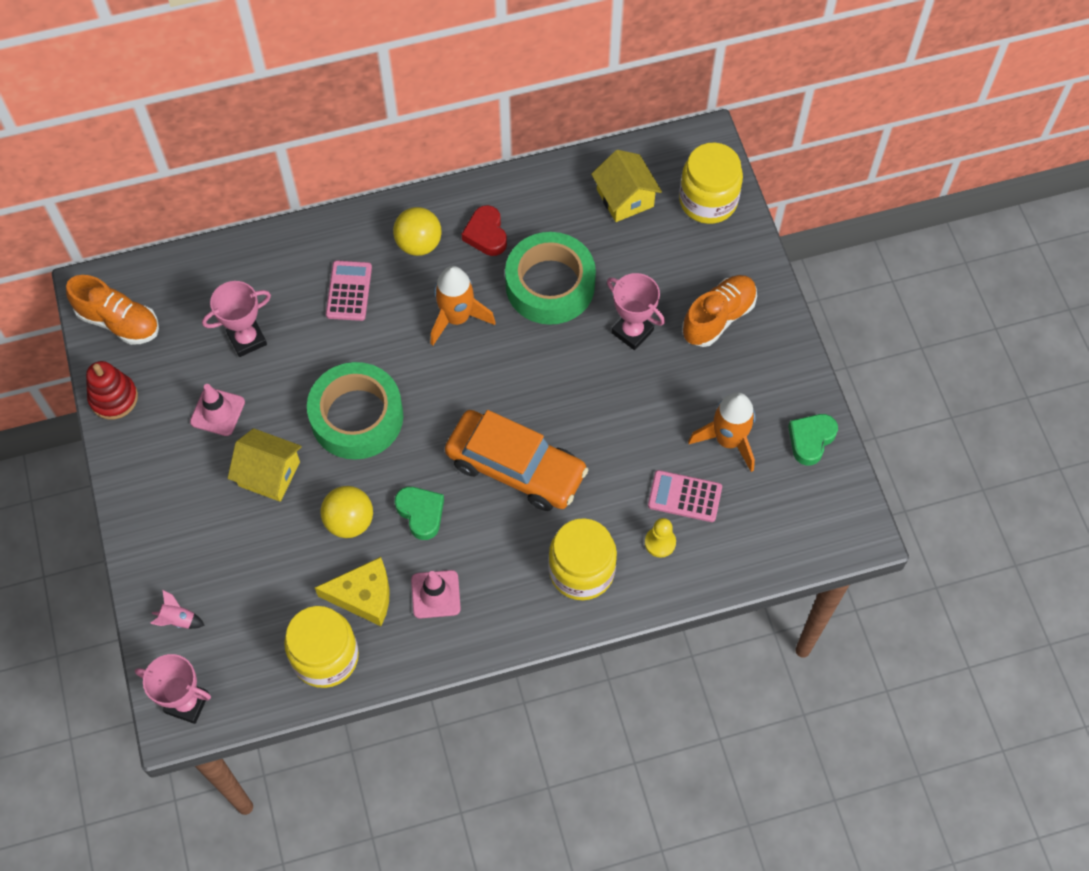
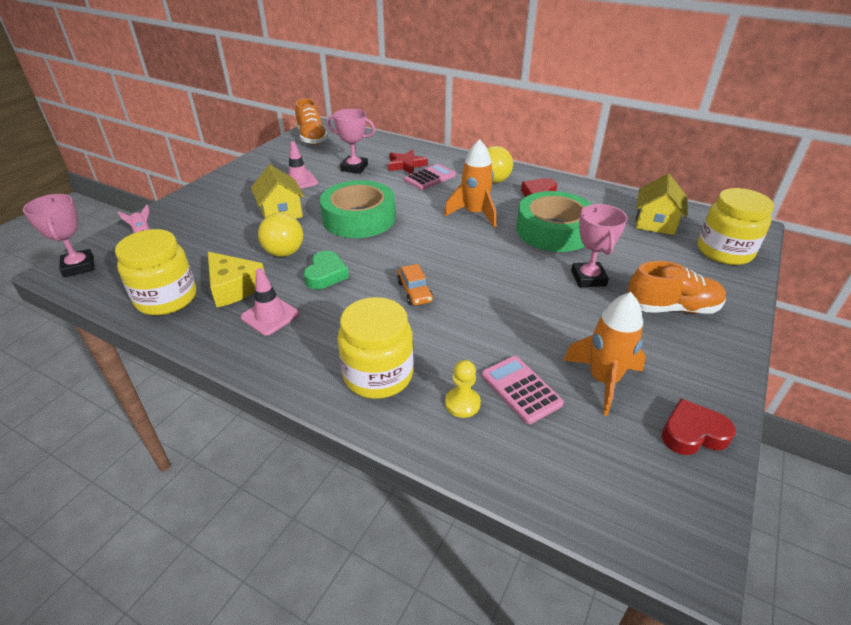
camera: 45 degrees right, 25 degrees down
(113, 398) = (267, 155): red stacking toy -> none
(297, 288) = (406, 165): none -> red star
(516, 468) = (414, 292): orange car -> orange car, size x0.43
(811, 440) = (692, 433): green heart -> red heart

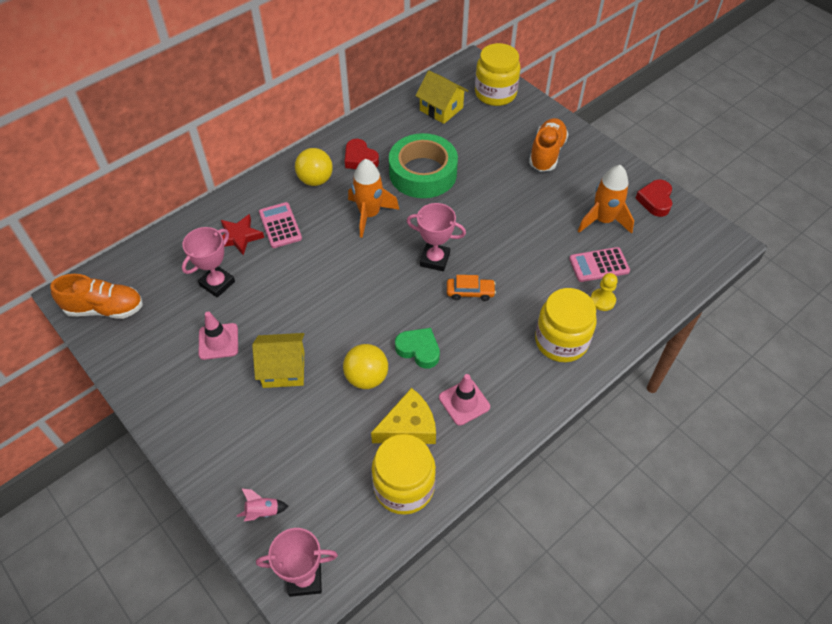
camera: 70 degrees left, 15 degrees up
(359, 218) = (331, 303): green tape -> none
(588, 278) = (496, 180): pink trophy -> pink trophy (435, 259)

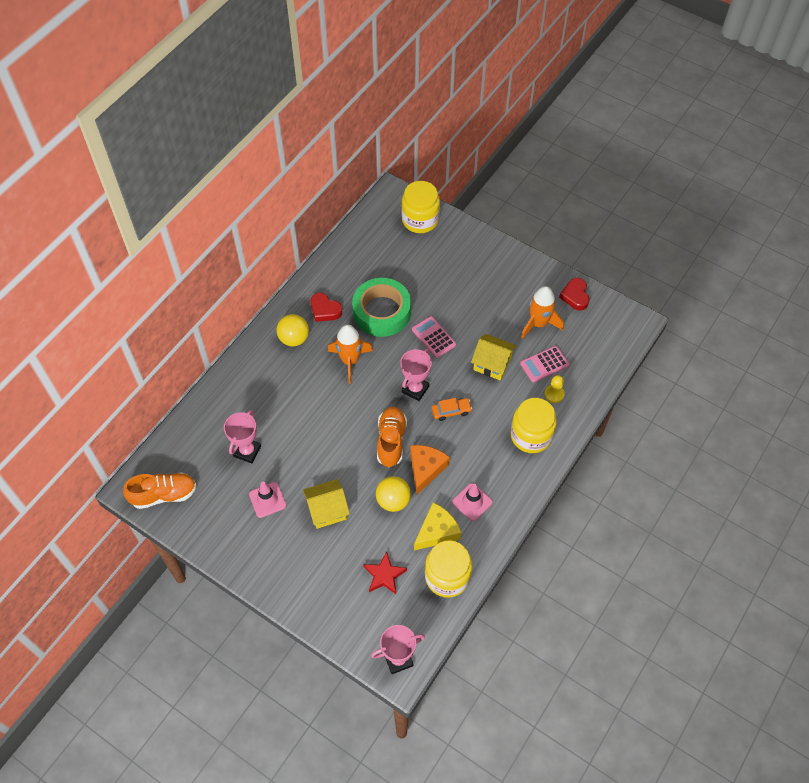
camera: 15 degrees left, 5 degrees up
(239, 237) = (249, 406): red star -> red star (384, 575)
(262, 512) = (351, 621): pink rocket -> none
(280, 225) = (279, 388): pink calculator -> pink calculator (433, 337)
(419, 350) = (426, 469): green heart -> orange cheese
(435, 259) = (415, 389): pink trophy -> pink trophy turned 60 degrees counterclockwise
(441, 109) = (378, 245): yellow house -> yellow house (492, 364)
(546, 153) = (478, 271): orange shoe -> orange shoe (391, 441)

